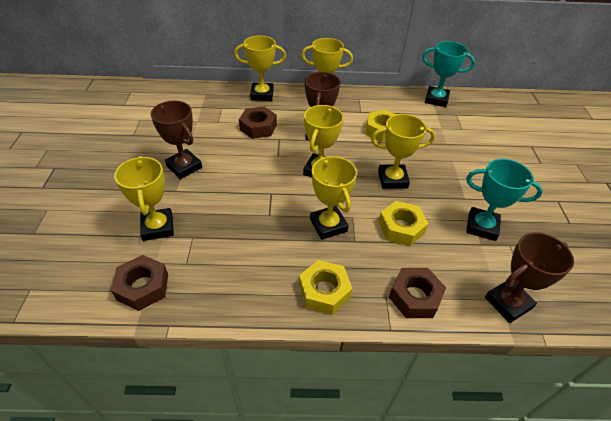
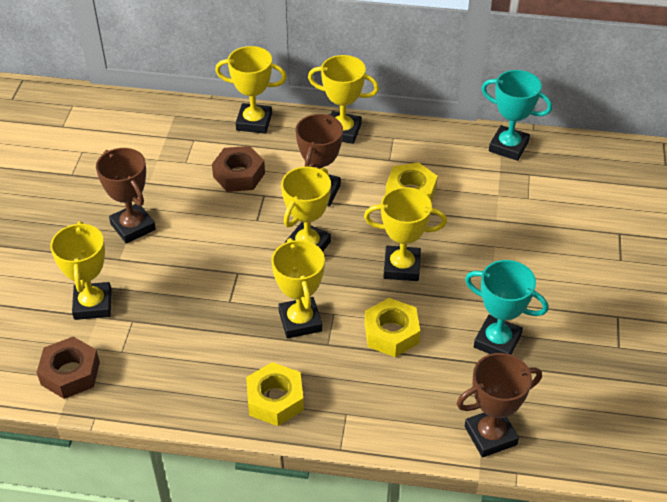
camera: 10 degrees right, 0 degrees up
(415, 297) = (380, 417): brown nut -> none

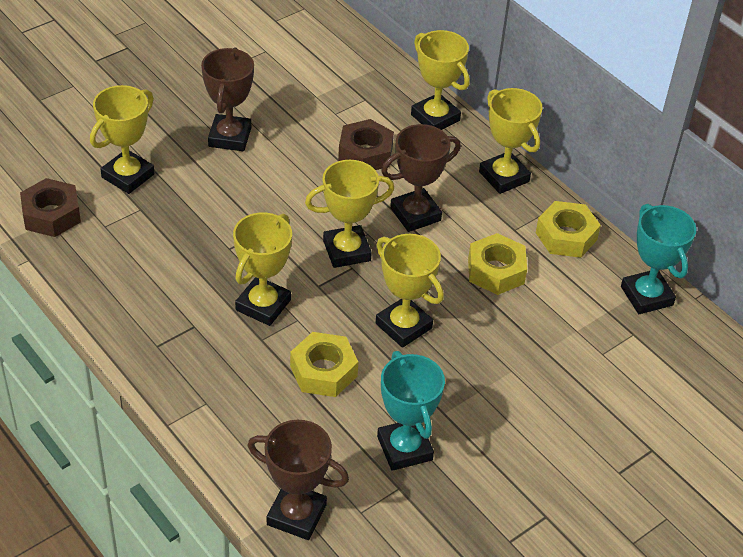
camera: 40 degrees right, 0 degrees up
(275, 399) = (167, 349): yellow nut -> yellow nut (566, 236)

